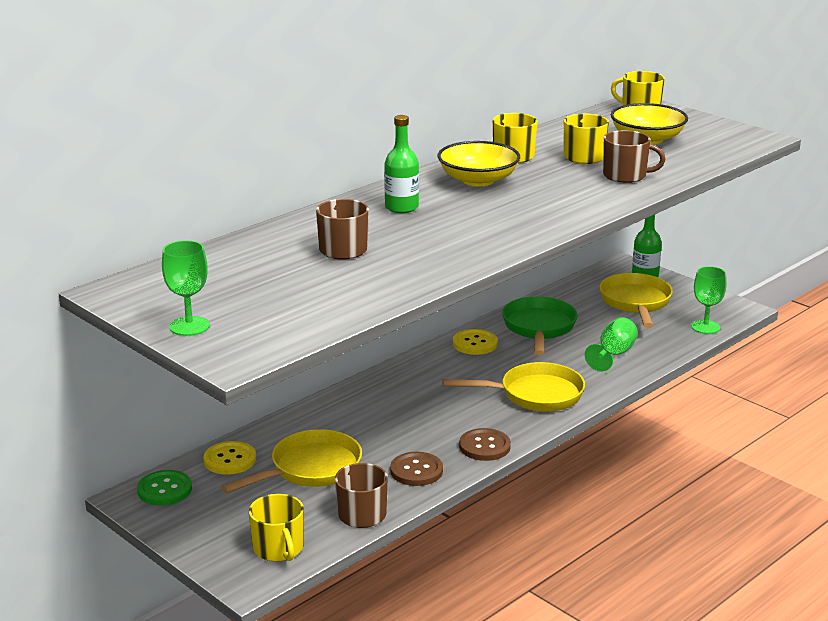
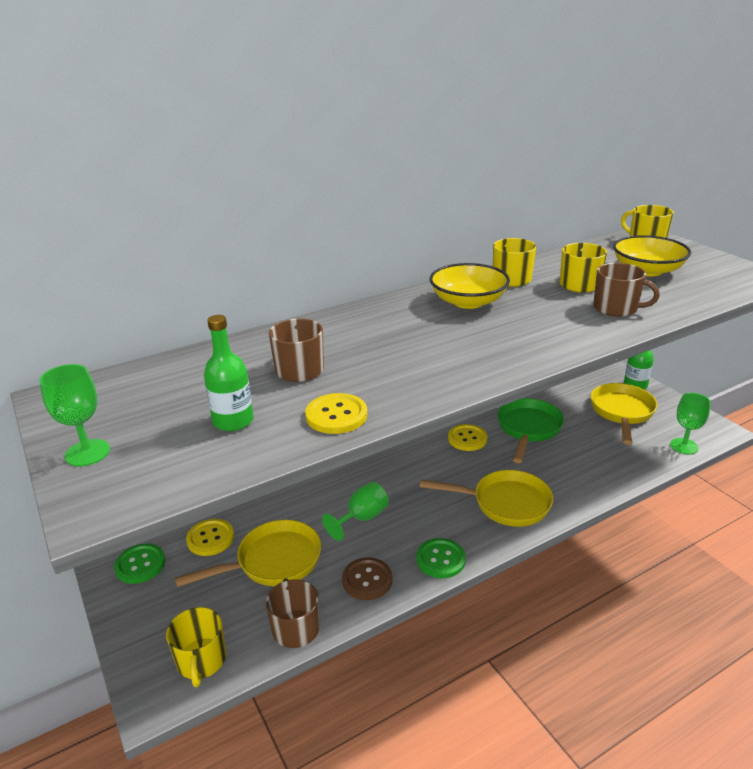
camera: 15 degrees right, 5 degrees up
(401, 207) = (382, 325): green bottle -> green bottle (233, 421)
(402, 280) = (336, 415): none -> yellow button
(484, 446) = (440, 559): brown button -> green button
(613, 354) = (590, 466): green goblet -> green goblet (362, 518)

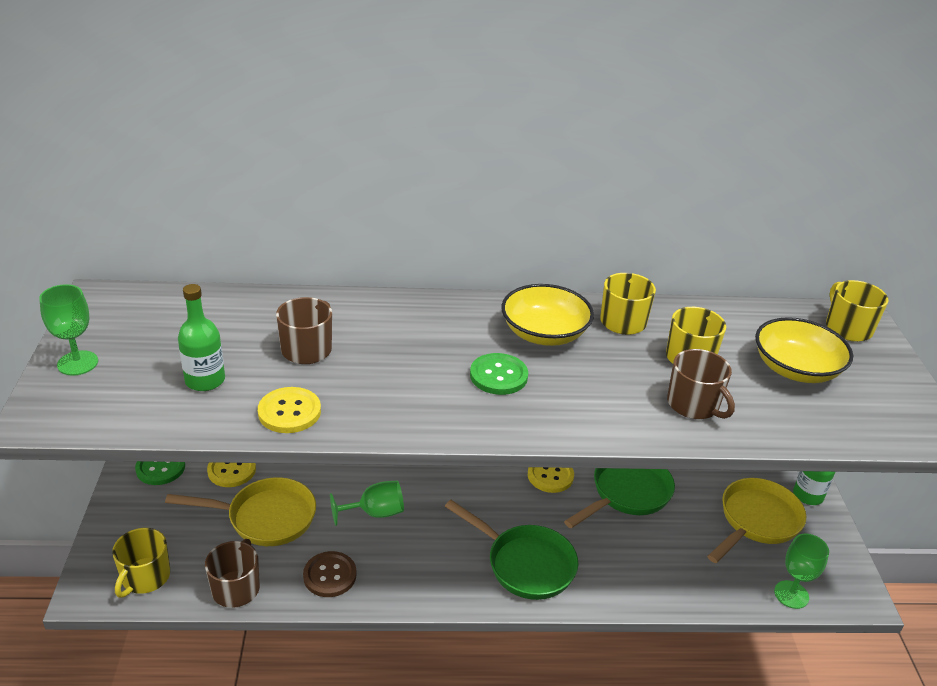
camera: 25 degrees right, 5 degrees up
(440, 559) = (411, 589): green button -> green button (498, 376)
(505, 503) = (525, 564): yellow pan -> green pan

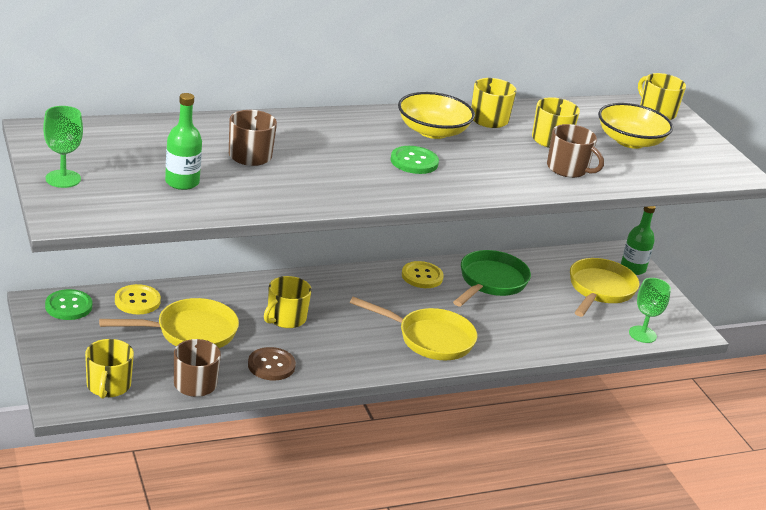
camera: 20 degrees left, 5 degrees down
(289, 412) = (267, 197): yellow button -> none
(375, 513) = (285, 318): green goblet -> yellow mug
(525, 564) = (430, 339): green pan -> yellow pan

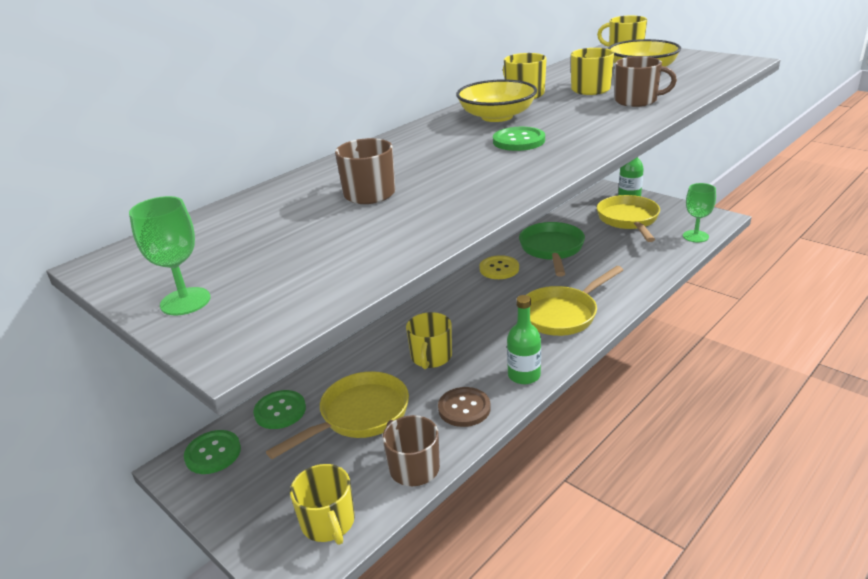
camera: 20 degrees left, 0 degrees up
(137, 301) = (280, 411): yellow button -> green button
(182, 182) = (331, 245): green bottle -> green bottle (524, 375)
(430, 339) = (562, 314): yellow pan -> yellow pan turned 150 degrees clockwise

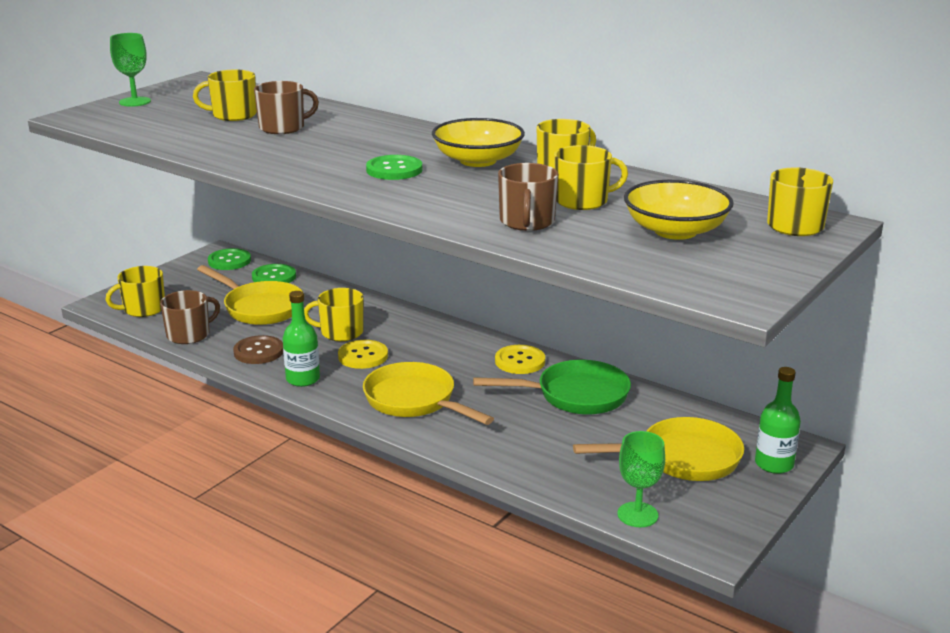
camera: 80 degrees right, 5 degrees down
(302, 224) = (233, 115): none -> yellow mug
(482, 342) = (363, 356): none -> yellow button

